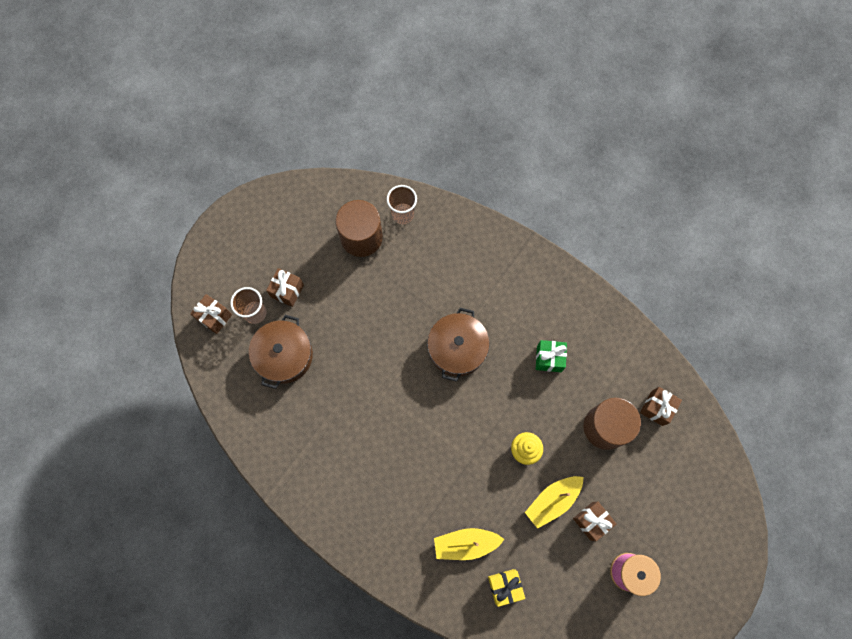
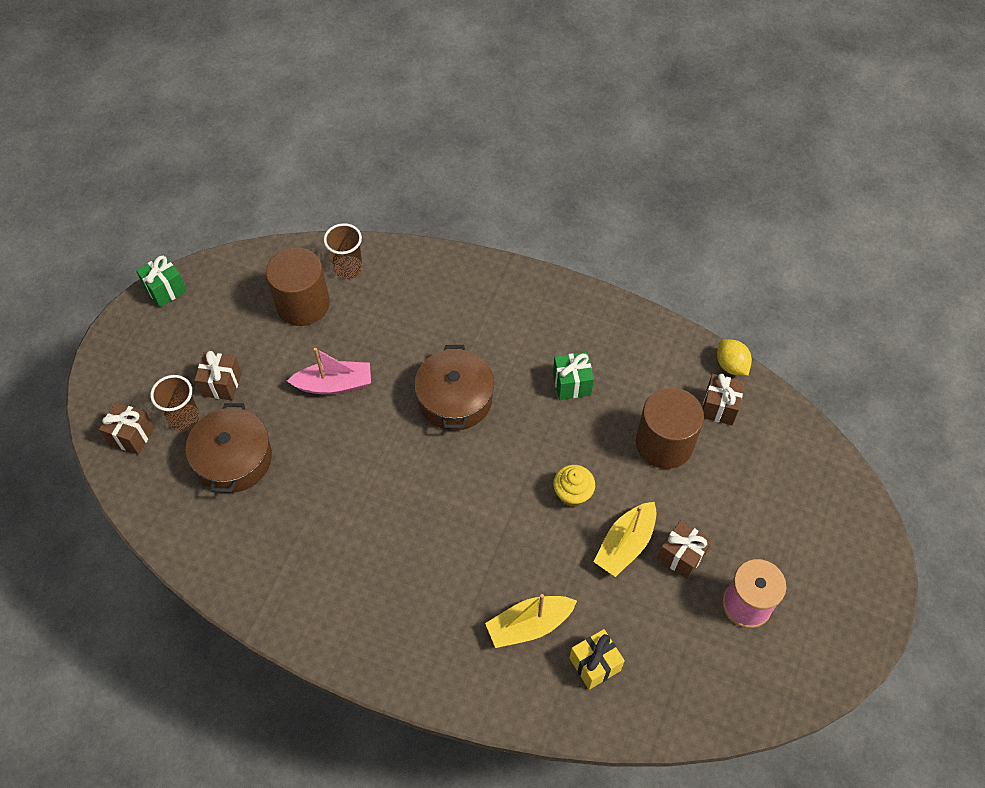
camera: 15 degrees left, 15 degrees down
(261, 198) = (165, 289): none -> green gift
(370, 313) = (334, 384): none -> pink boat
(677, 375) = (731, 365): none -> yellow lemon

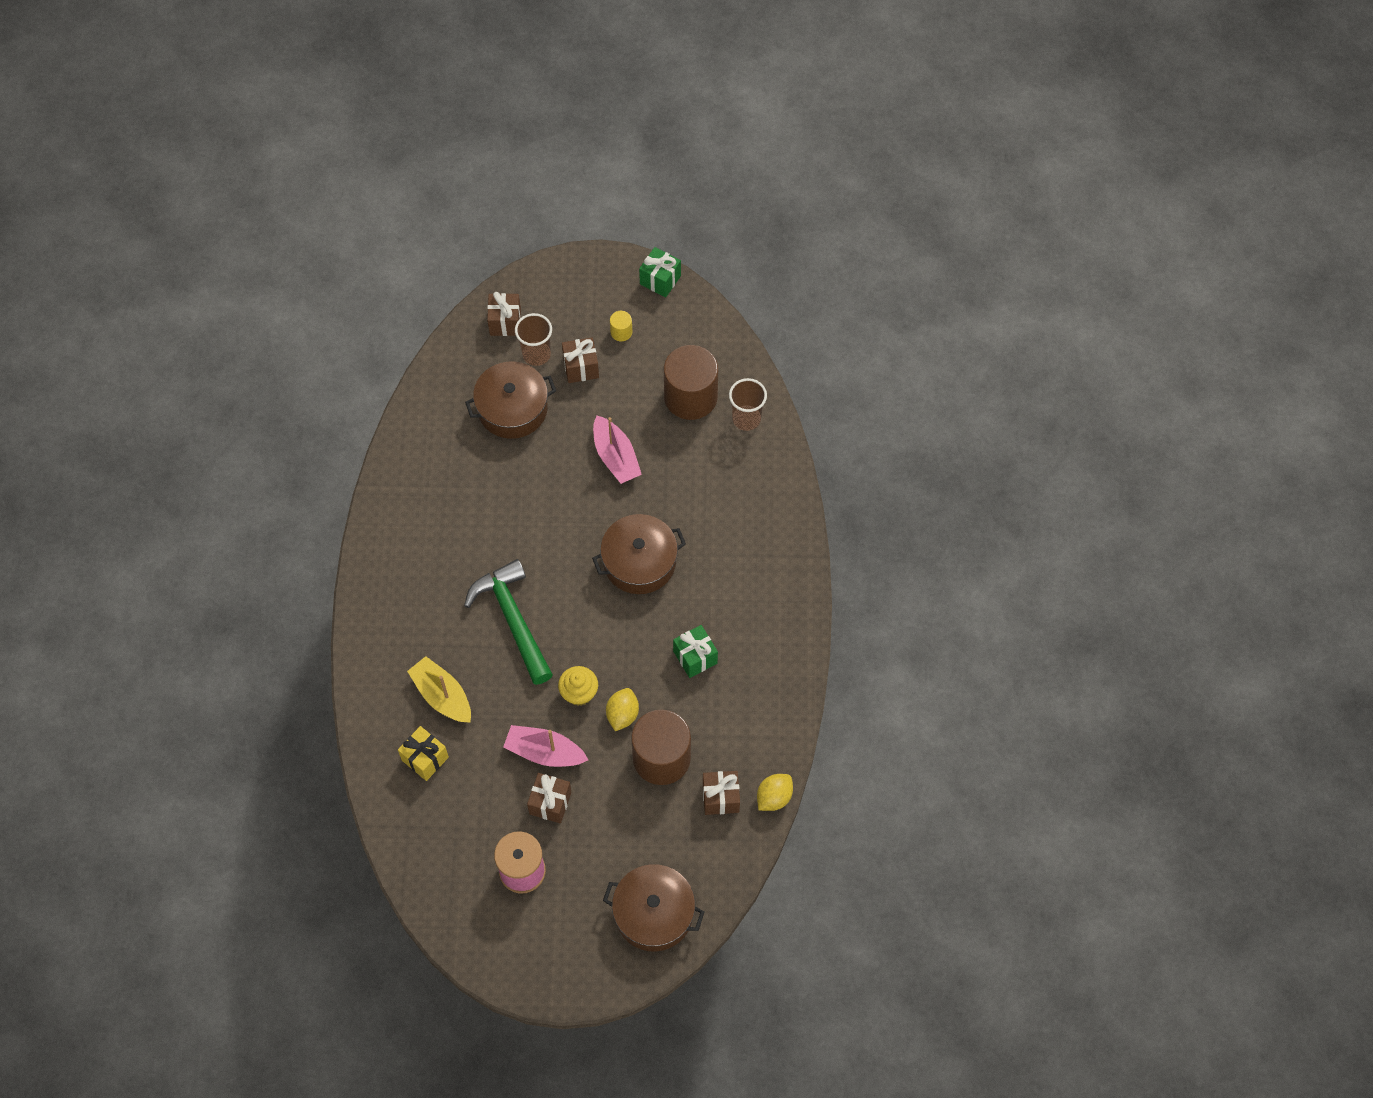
camera: 70 degrees right, 5 degrees up
(202, 338) = (621, 332): none -> yellow cylinder
(470, 530) = (513, 619): none -> green hammer
(608, 463) = (622, 714): none -> yellow lemon
(625, 544) = (545, 752): yellow boat -> pink boat
(820, 499) = (654, 913): none -> brown pot

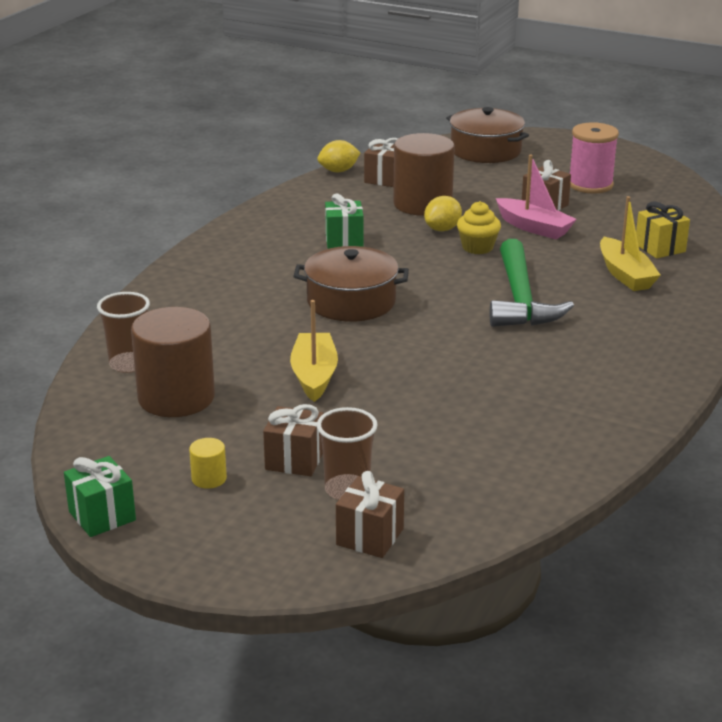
camera: 155 degrees left, 35 degrees down
(512, 408) = (418, 448): brown pot -> none
(615, 457) = (314, 376): pink boat -> yellow boat

